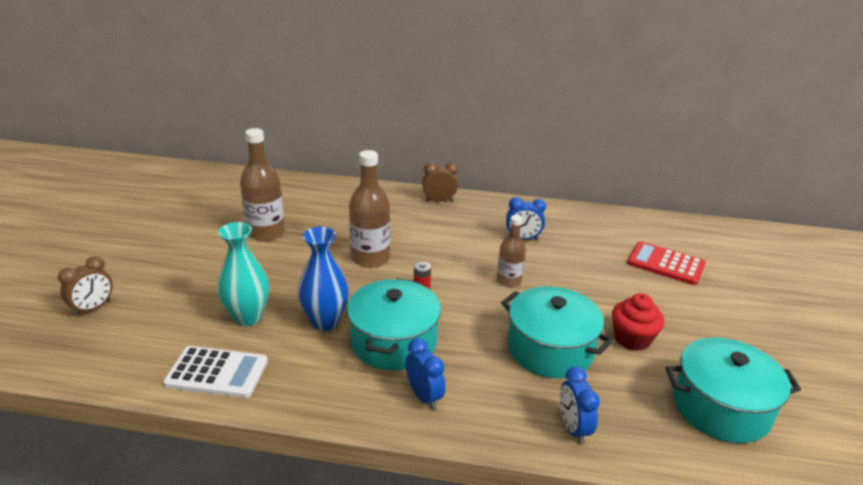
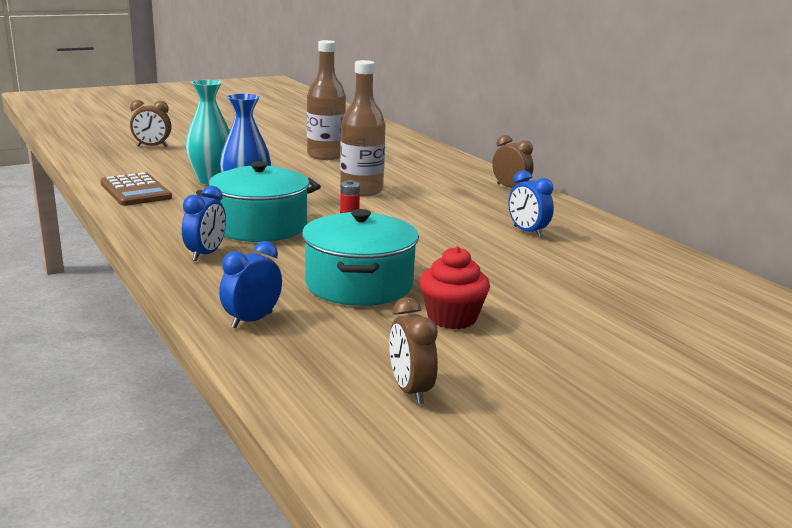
camera: 50 degrees right, 10 degrees down
(217, 372) = (135, 191): white calculator -> brown calculator
(508, 281) = (438, 243): brown bottle -> none
(665, 264) = (648, 307): red calculator -> none
(721, 407) = (410, 390): turquoise pot -> brown clock

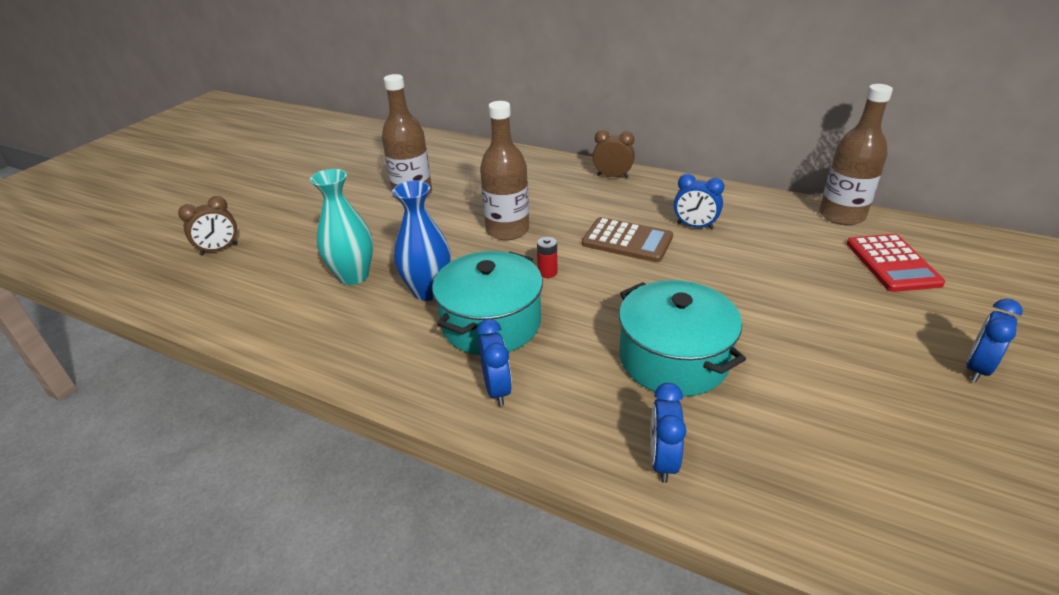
camera: 30 degrees left, 15 degrees up
(135, 191) = (297, 328): brown calculator -> brown calculator (627, 241)
(410, 390) = (885, 472): brown clock -> none
(452, 318) = (789, 362): red cupcake -> none
(629, 382) = (976, 368): none -> blue clock
(685, 306) = (892, 263): none -> red calculator
(697, 267) = (841, 215): none -> brown bottle

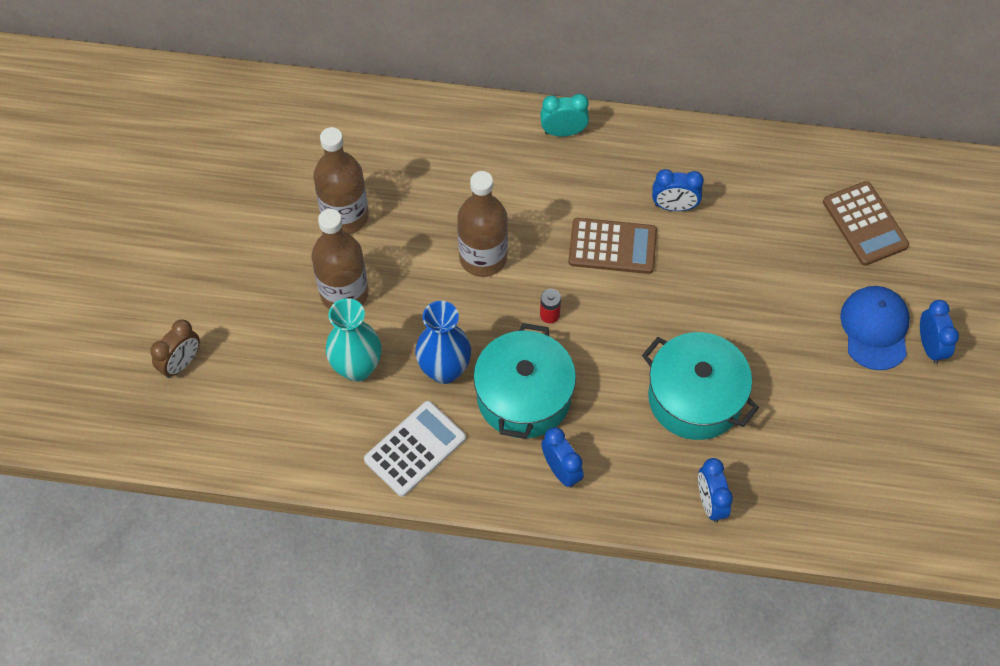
camera: 20 degrees left, 25 degrees up
(361, 340) = (415, 449): none -> white calculator
(612, 176) = (563, 132): brown clock -> turquoise clock
(841, 215) = (815, 155): brown bottle -> brown bottle (344, 293)
(892, 263) = (865, 224): red calculator -> brown calculator
(903, 341) = (875, 328): none -> blue cap
(976, 368) = (930, 346): blue clock -> blue clock turned 150 degrees clockwise

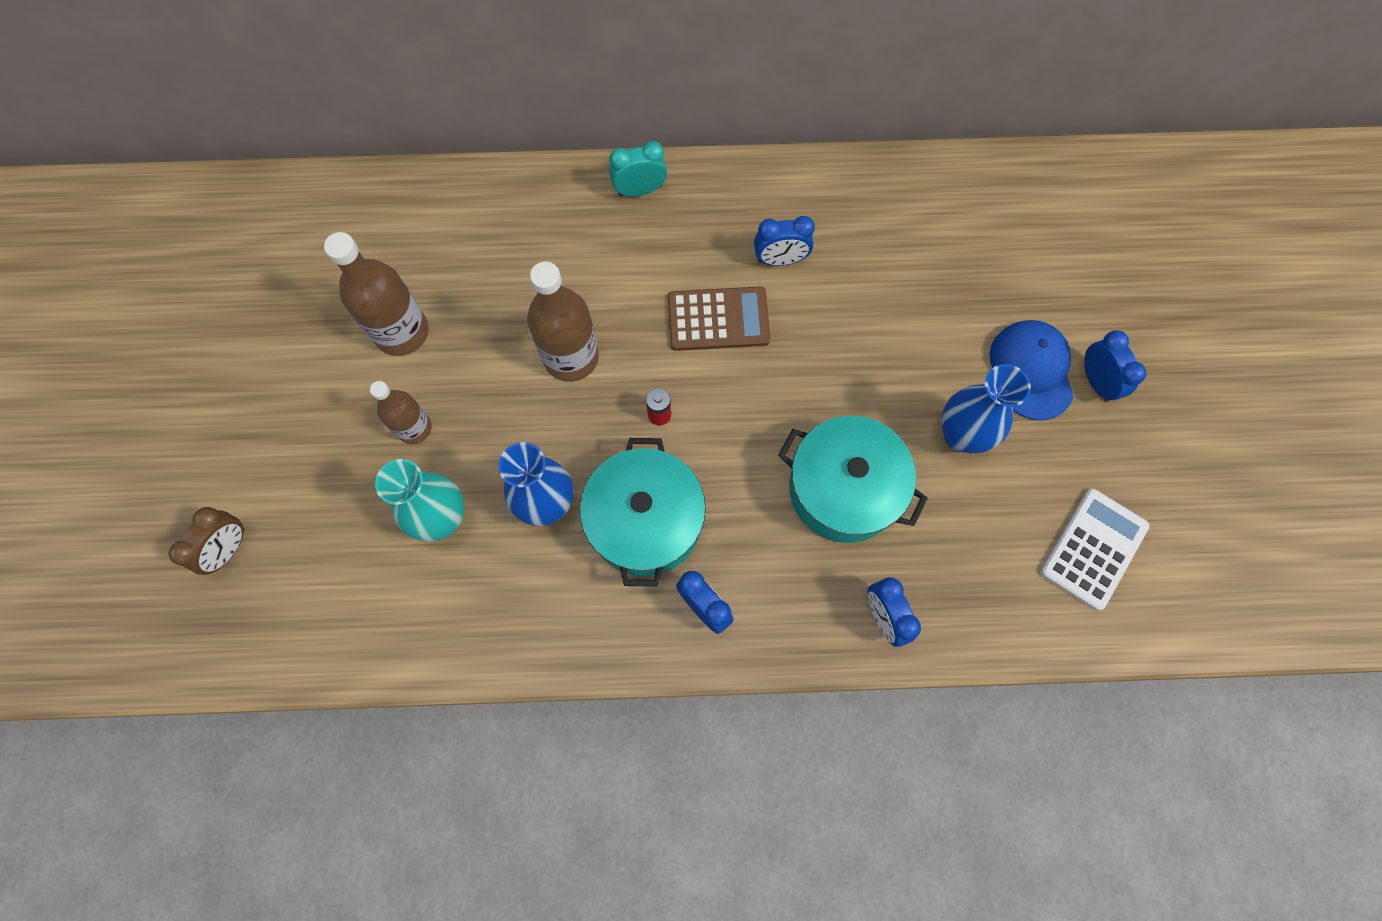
camera: 10 degrees left, 10 degrees up
(344, 293) = (414, 428): brown bottle -> brown bottle, size x0.62
(415, 449) = (527, 610): white calculator -> white calculator (1093, 549)
(803, 371) = (961, 435): none -> blue vase
(865, 224) = (997, 247): brown calculator -> none

